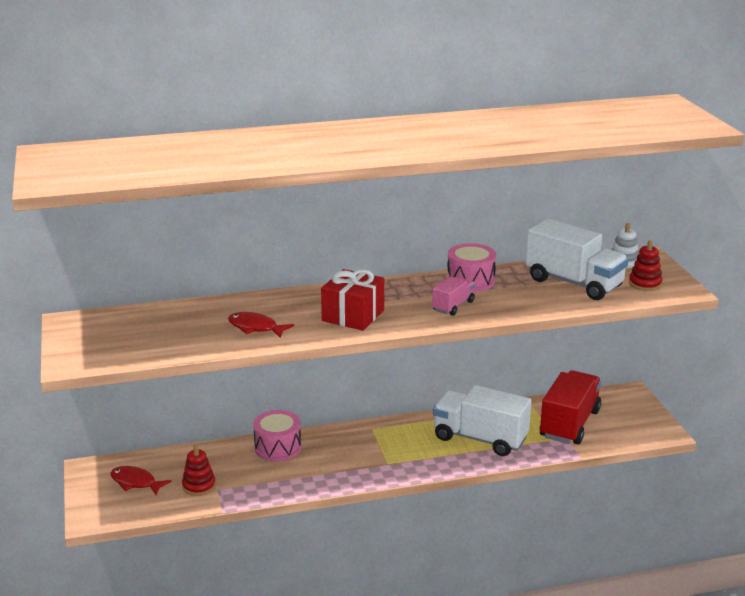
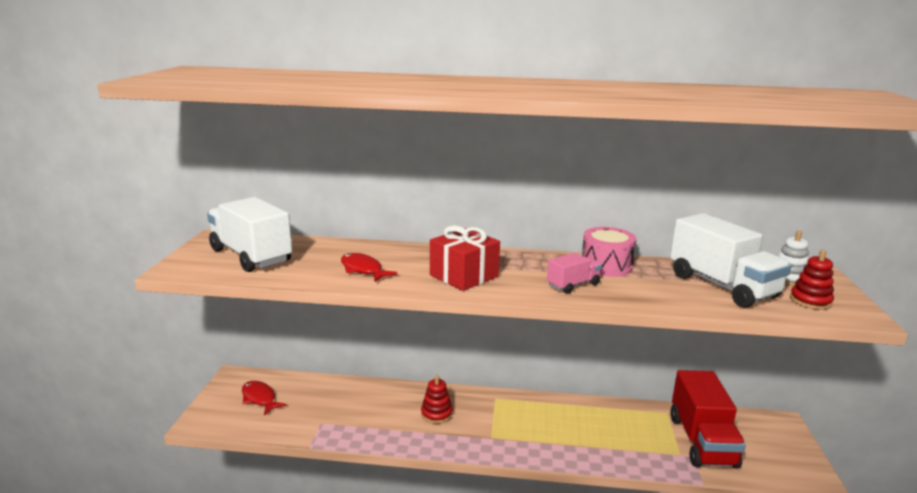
camera: 20 degrees right, 5 degrees down
(199, 486) = (307, 415): red stacking toy -> red stacking toy (436, 414)
(277, 447) = (399, 396): pink drum -> none
(480, 438) = (597, 434): white truck -> white truck (251, 256)
(569, 424) = (702, 441): red truck -> red truck turned 135 degrees clockwise

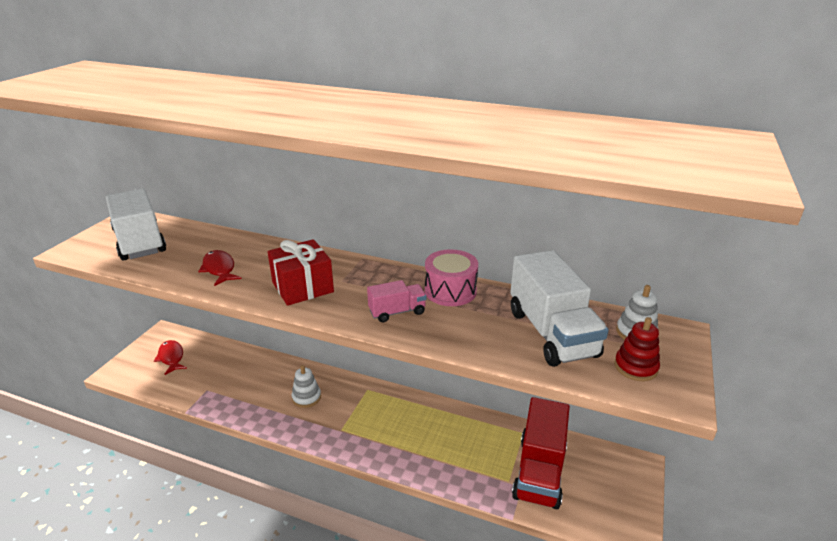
camera: 15 degrees right, 10 degrees up
(436, 414) = (306, 397): red stacking toy -> white stacking toy

